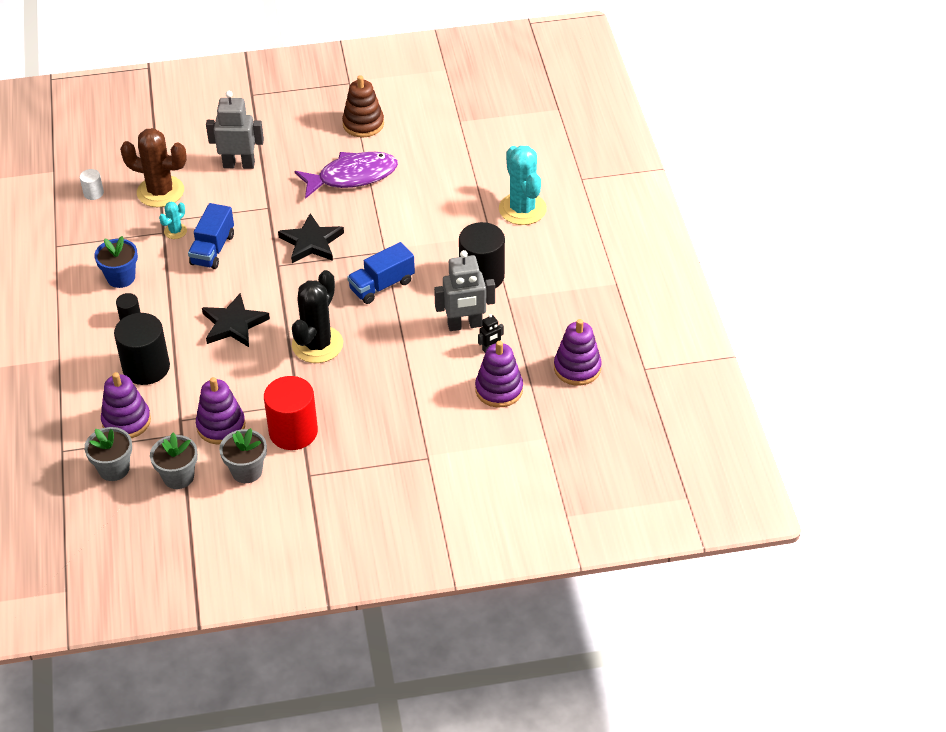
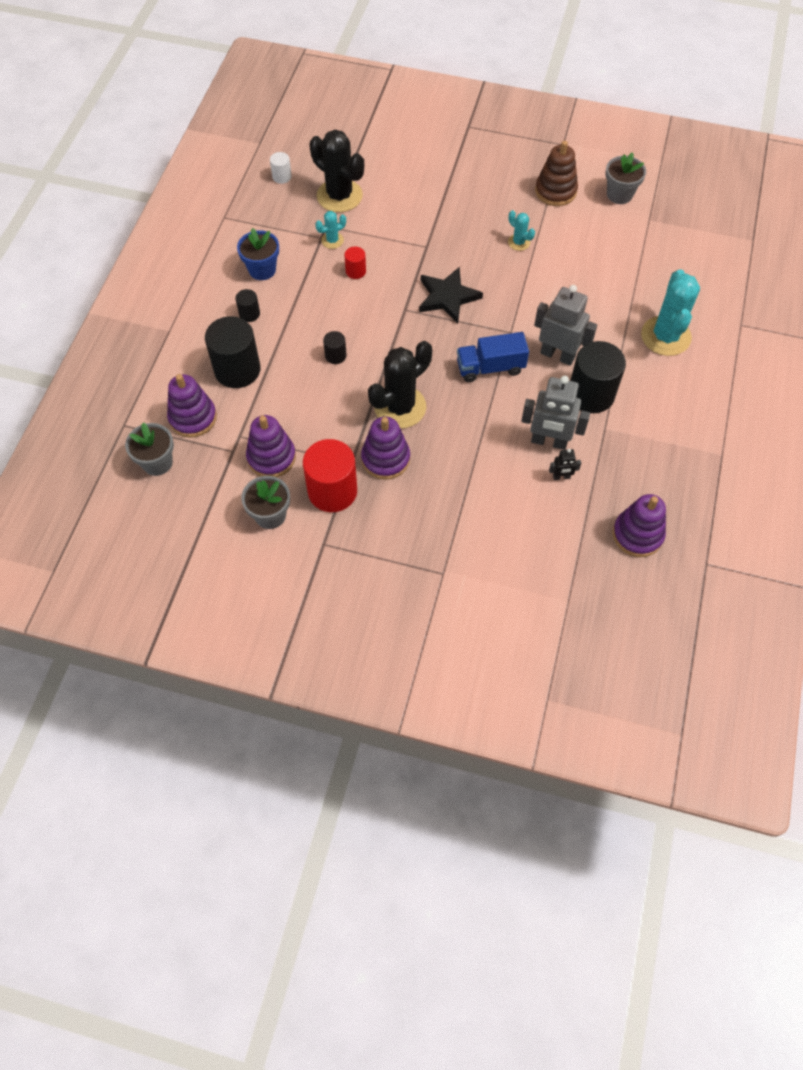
camera: 25 degrees right, 15 degrees up
(160, 192) = (339, 196): brown cactus -> black cactus
(178, 477) = (208, 495): grey flower pot -> grey flower pot (619, 194)
(213, 249) = (355, 271): blue truck -> red cylinder
(233, 324) = (335, 355): black star -> black cylinder
(239, 164) = (422, 193): grey robot -> grey robot (557, 355)
(352, 177) = (519, 242): purple fish -> turquoise cactus
(499, 390) = (548, 527): purple stacking toy -> purple stacking toy (385, 459)

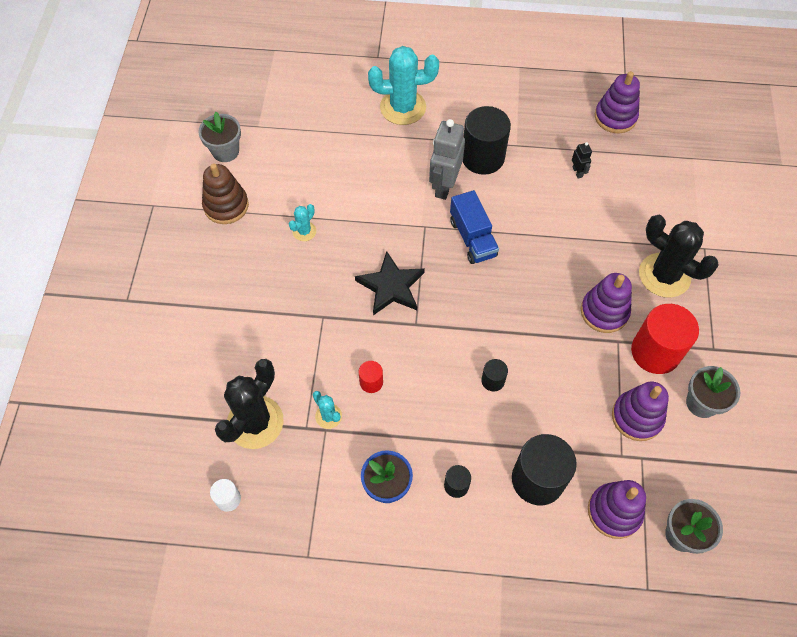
camera: 100 degrees left, 0 degrees up
(400, 407) = (541, 309): black cactus -> black cactus (664, 275)
(549, 442) = (543, 184): grey robot -> none

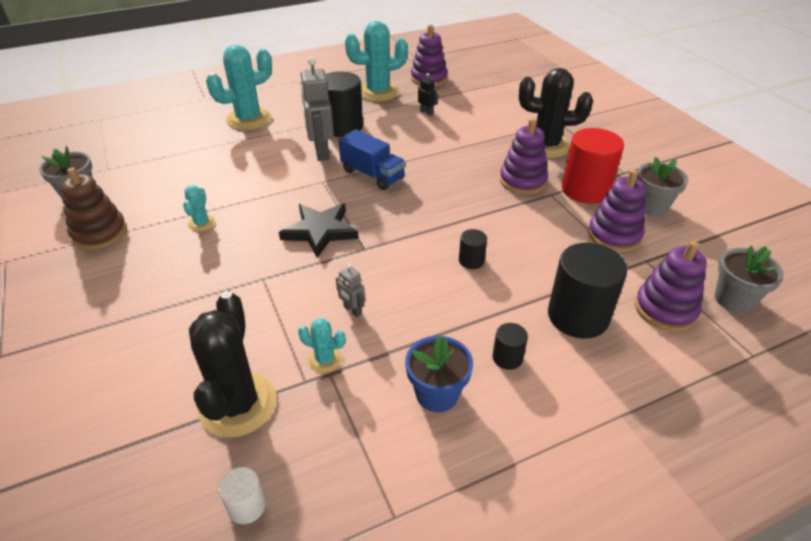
camera: 30 degrees left, 20 degrees down
(371, 382) = (352, 310): red cylinder -> grey robot
(548, 117) = (378, 92): none -> turquoise cactus

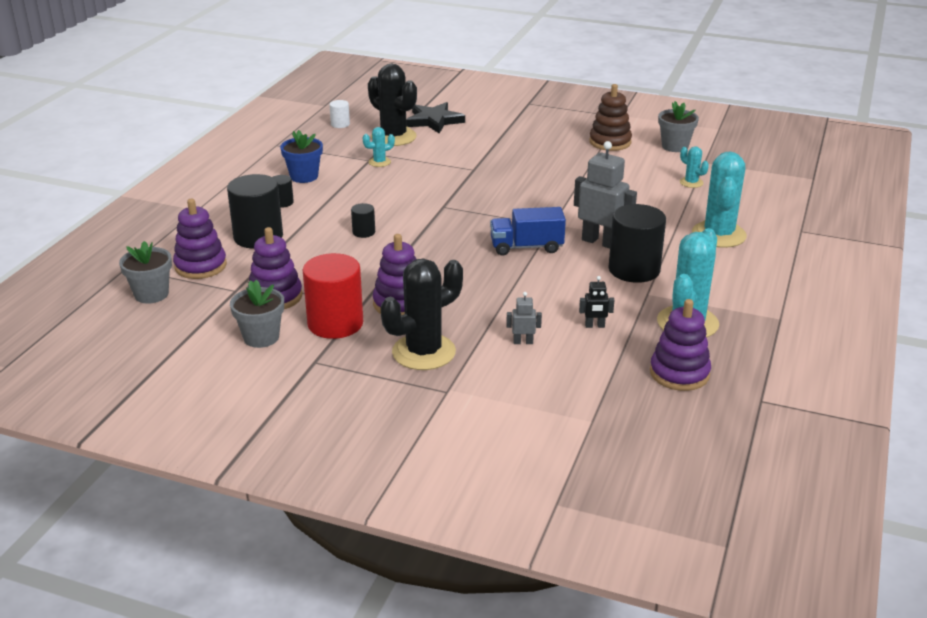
camera: 135 degrees right, 10 degrees down
(201, 223) = (568, 170): turquoise cactus -> turquoise cactus (691, 182)
(320, 231) = (489, 200): black star -> black star (434, 121)
(352, 310) = (398, 181): grey robot -> grey robot (523, 342)

